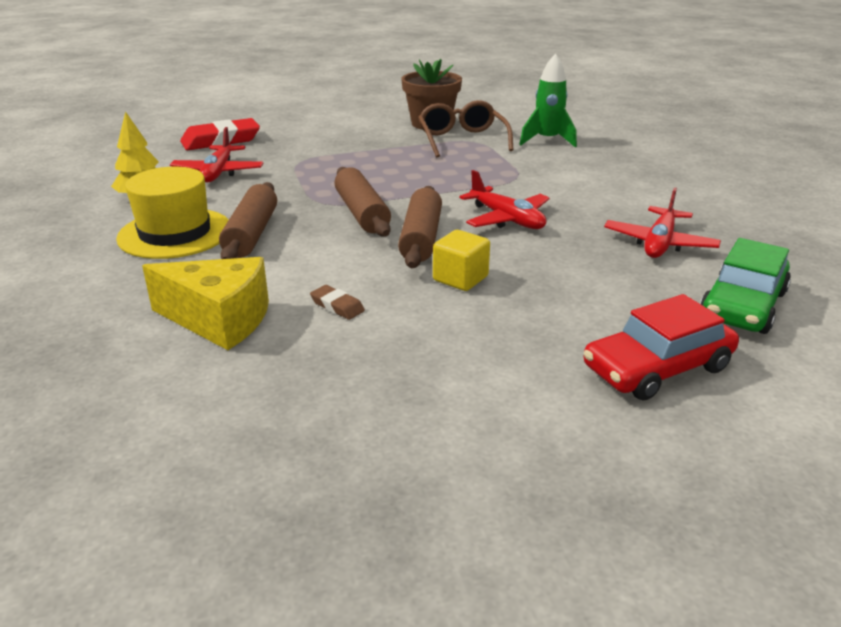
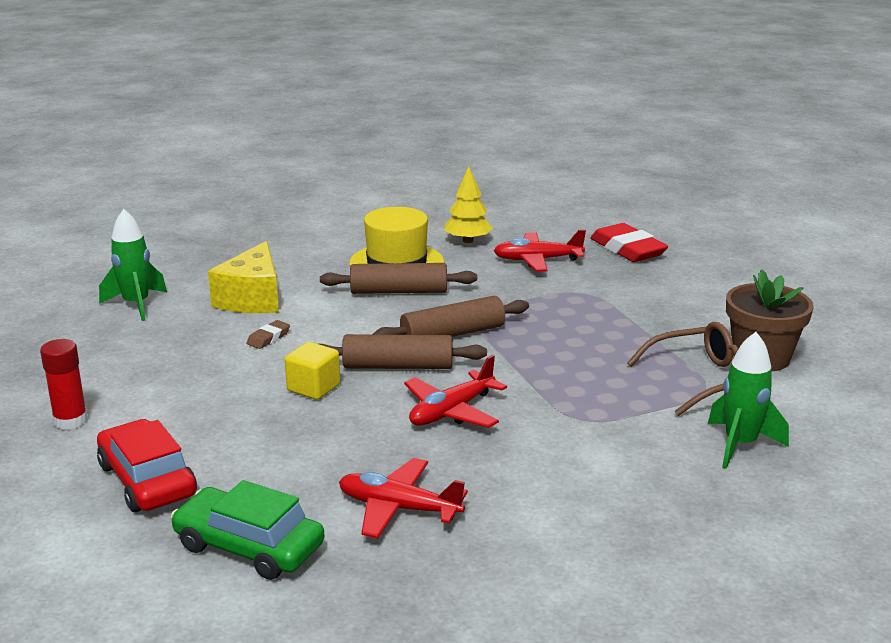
camera: 85 degrees right, 5 degrees down
(184, 418) = (136, 305): none -> green rocket
(536, 442) = (70, 420): none -> red glue stick

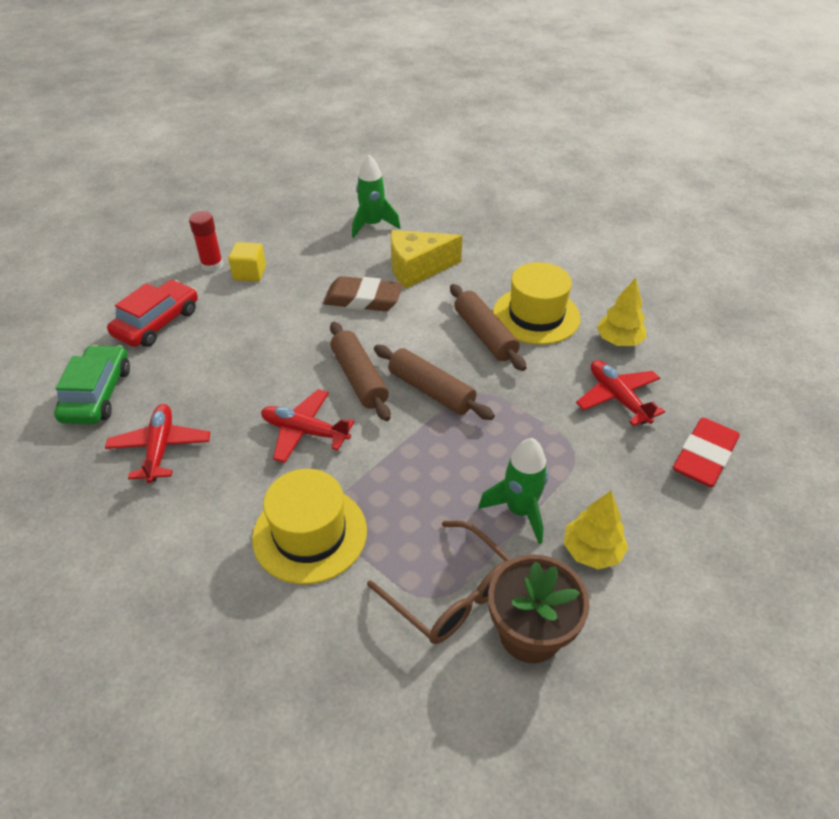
camera: 65 degrees right, 20 degrees up
(268, 338) = (363, 299): brown eraser -> brown eraser, size x2.12
(313, 388) = (303, 348): yellow cube -> yellow cube (250, 273)
(596, 434) = (310, 534): none -> yellow hat
(694, 314) = (592, 551): none -> yellow tree
(740, 445) = (339, 650): green rocket -> green rocket (519, 511)

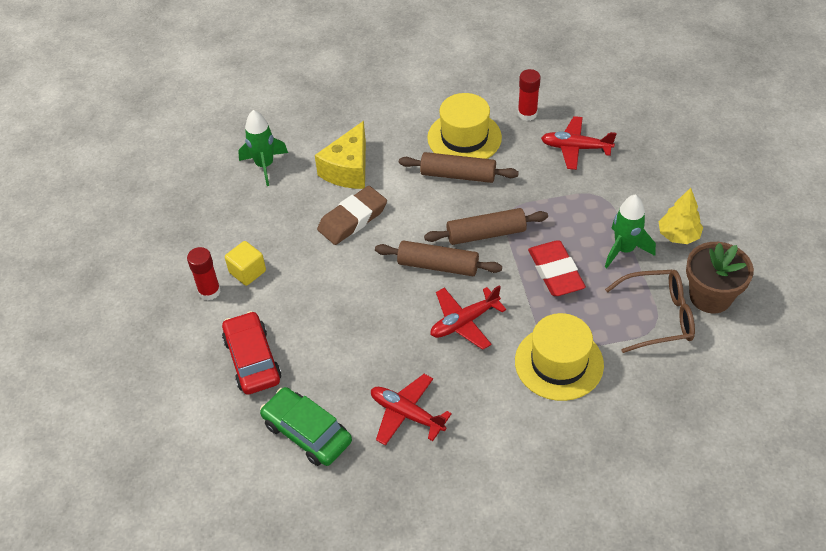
camera: 50 degrees left, 5 degrees up
(619, 341) = (527, 114): yellow tree -> red glue stick
(704, 457) = (653, 142): red eraser -> red eraser (555, 272)

